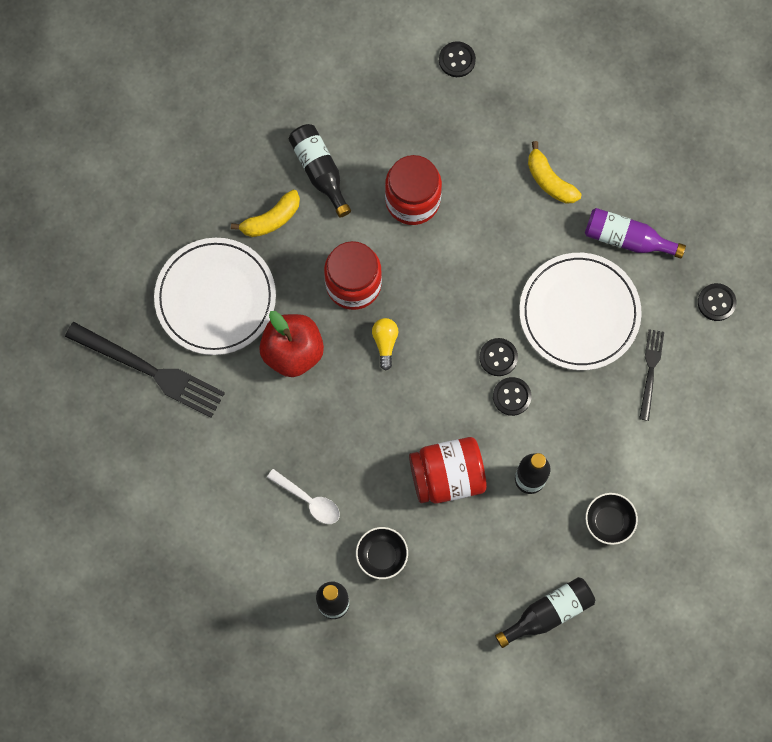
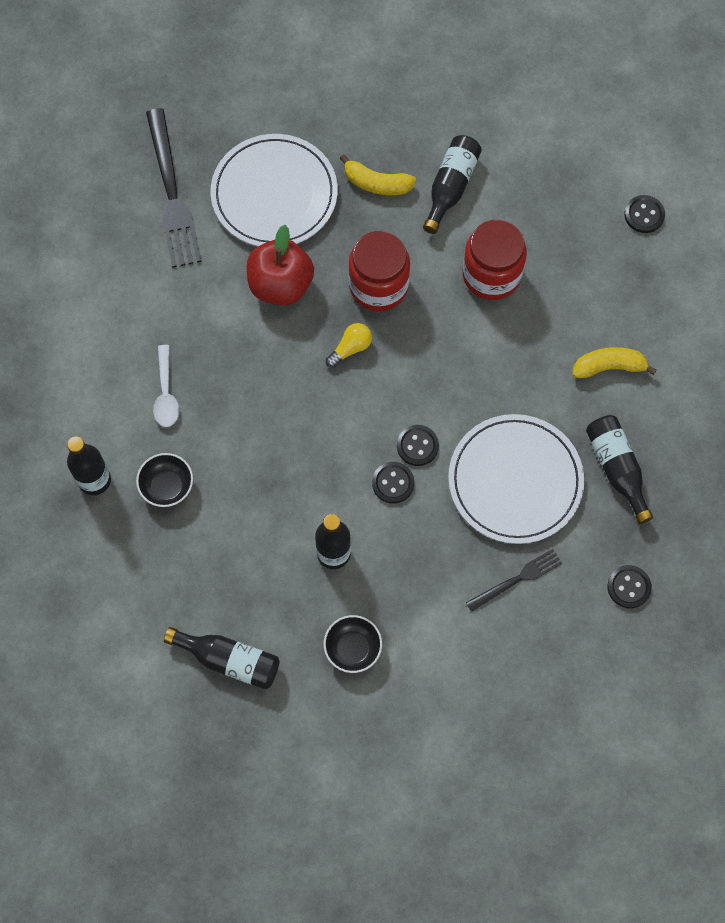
camera: 50 degrees right, 5 degrees down
(447, 476) = (279, 485): red jar -> none
(549, 180) = (609, 367): yellow banana -> yellow banana turned 75 degrees clockwise
(626, 238) = (616, 468): purple bottle -> black bottle

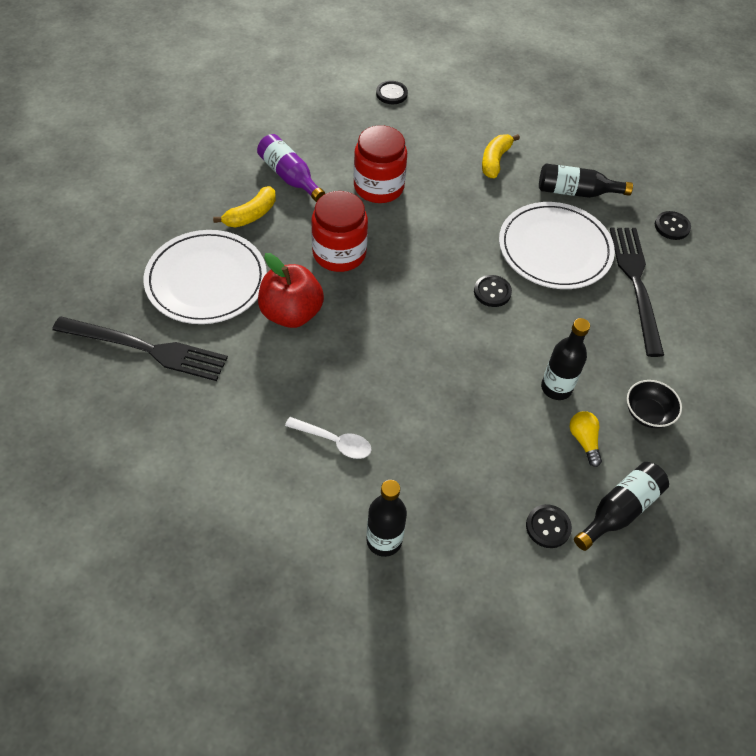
camera: 65 degrees left, 15 degrees down
(167, 486) = (425, 482): black bowl -> none
(351, 348) = (381, 294): yellow light bulb -> yellow light bulb (584, 441)
(393, 483) = (515, 321): black button -> black button (548, 527)
(451, 187) = (289, 176): black bottle -> purple bottle
(517, 579) = (636, 284): black fork -> black fork, size x1.82

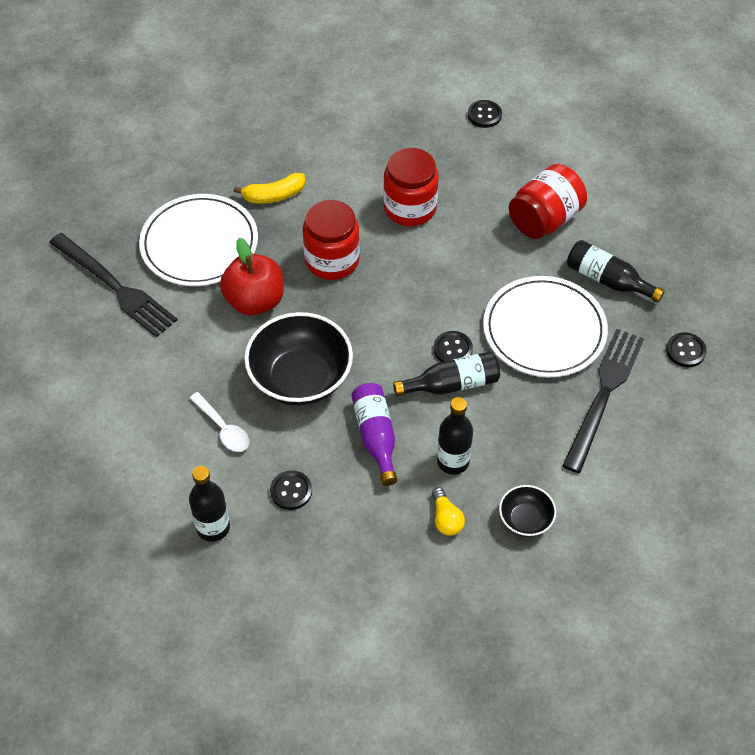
camera: 30 degrees right, 0 degrees up
(289, 176) = (332, 169): purple bottle -> purple bottle (376, 436)
(377, 367) = (300, 378): none -> black bowl
(495, 161) = (544, 219): yellow banana -> red jar
(548, 527) = (361, 578): black button -> black button (291, 491)
(584, 441) = (446, 519): yellow light bulb -> yellow light bulb turned 150 degrees clockwise
(620, 510) = (436, 592): black bottle -> black bottle (452, 384)

